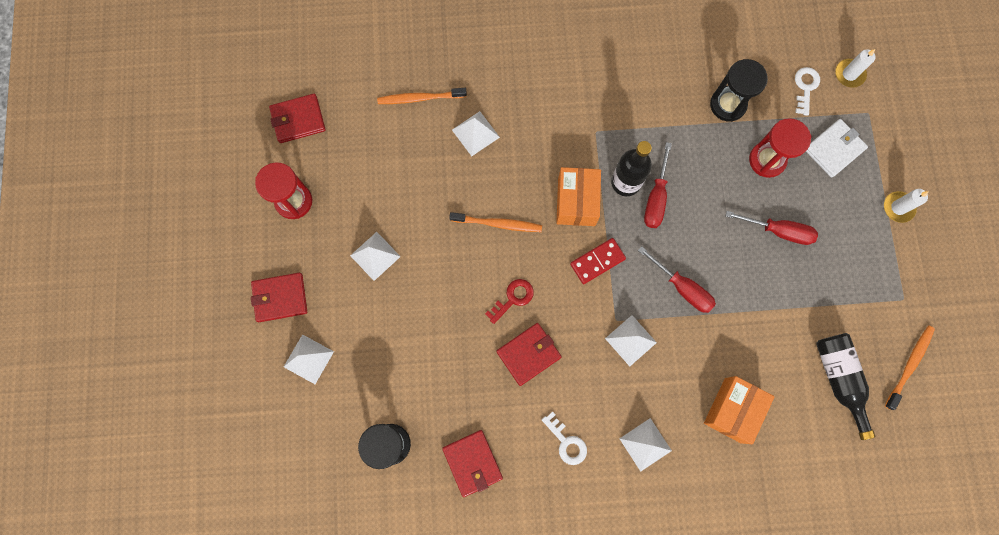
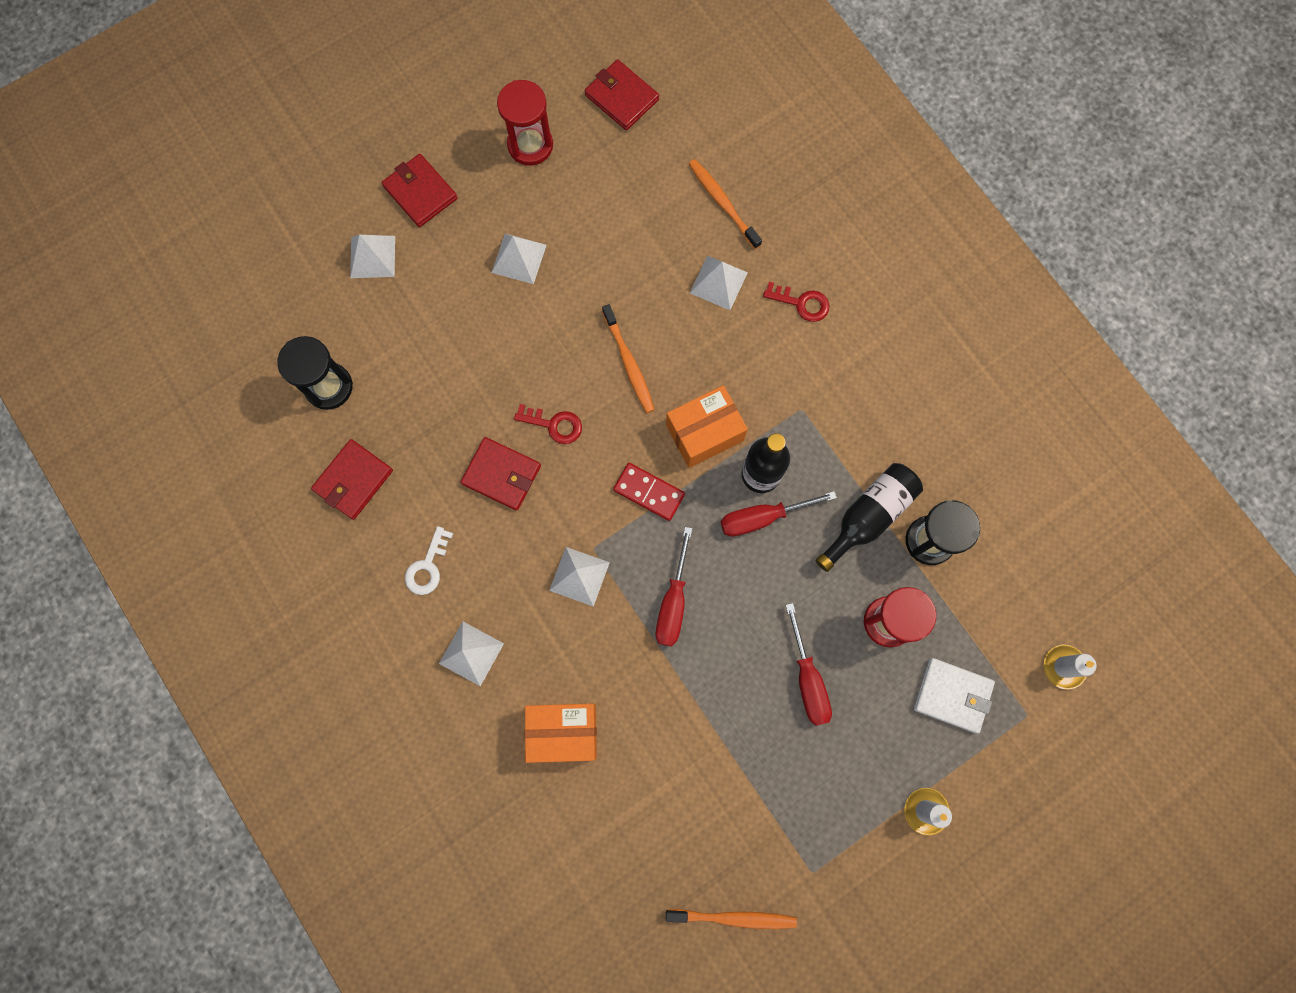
camera: 60 degrees right, 0 degrees up
(522, 89) = (801, 303): none -> red key
(805, 87) = (1011, 622): white key -> none
(839, 379) = (669, 839): black bottle -> black bottle (868, 516)

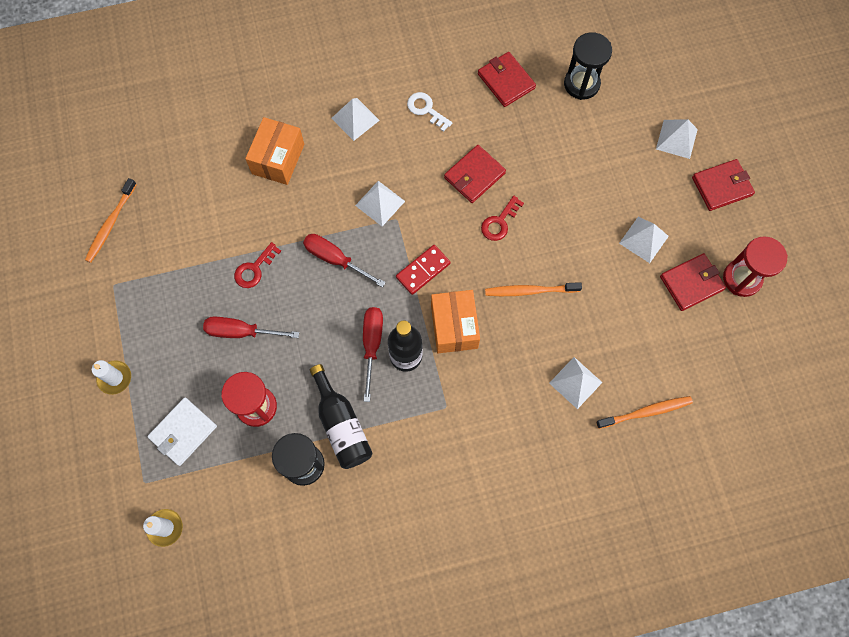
camera: 110 degrees right, 5 degrees down
(621, 97) = (768, 364): red wallet -> red wallet (691, 283)
(801, 303) = (536, 442): red key -> red key (254, 269)

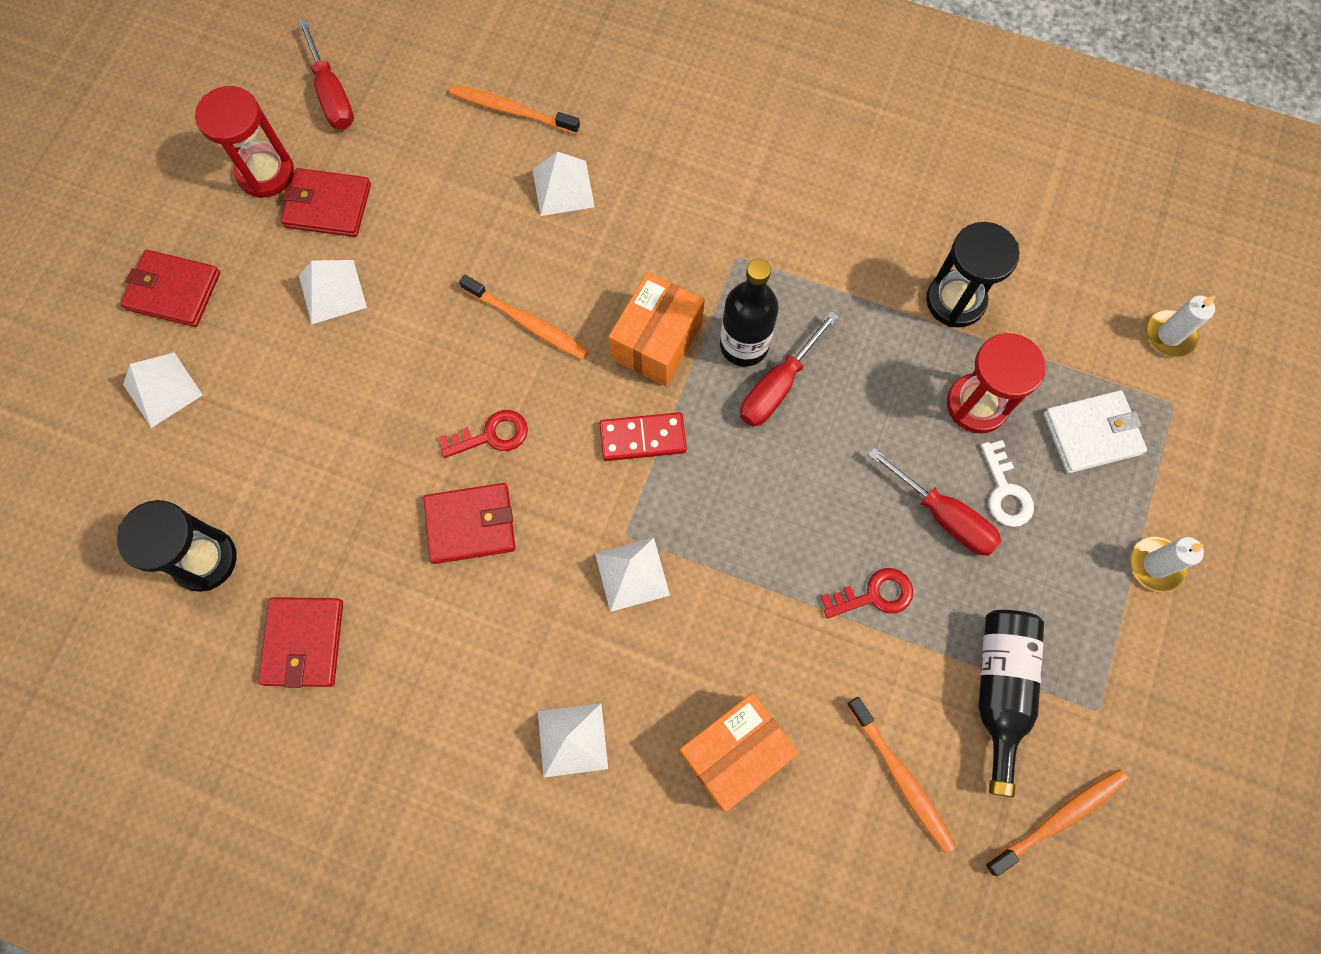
camera: 145 degrees left, 0 degrees up
(194, 196) = (901, 778): none -> orange toothbrush
(335, 259) = (751, 534): red screwdriver -> red screwdriver (332, 95)
(341, 425) = (880, 316): black bottle -> black bottle (1000, 690)
(426, 109) = (456, 679): white key -> white key (1005, 491)

